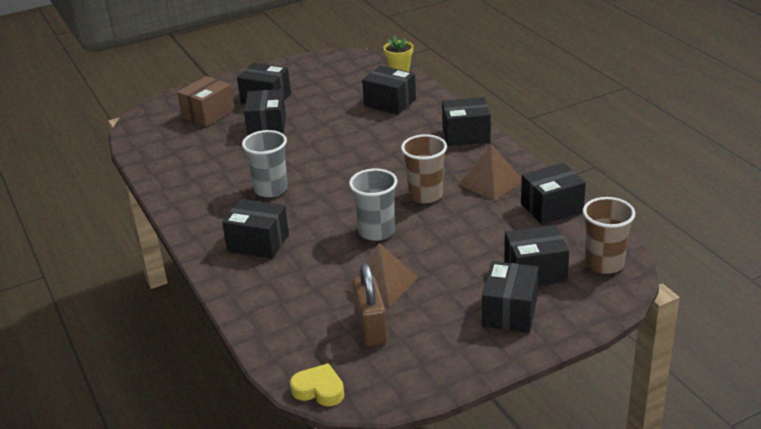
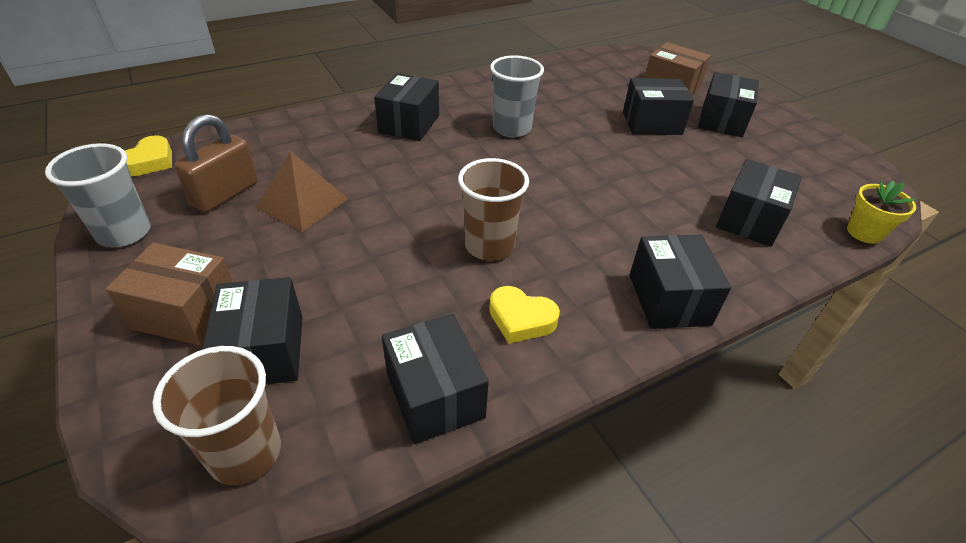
camera: 85 degrees right, 10 degrees up
(371, 327) = (225, 194): brown padlock -> brown padlock turned 45 degrees counterclockwise
(376, 231) = (410, 201): grey cup -> grey cup (124, 233)
(490, 182) = (521, 319): brown pyramid -> yellow heart
(510, 312) = (186, 313): black box -> brown box

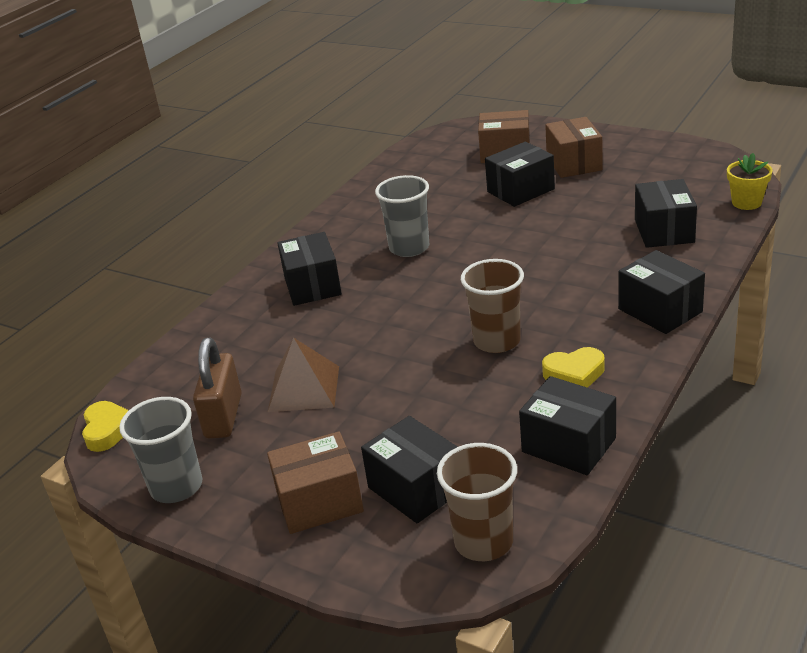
camera: 25 degrees left, 10 degrees down
(721, 121) = (574, 163): black box -> brown box

